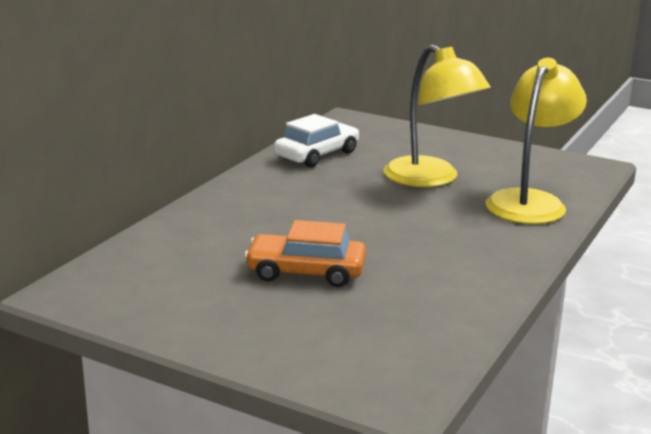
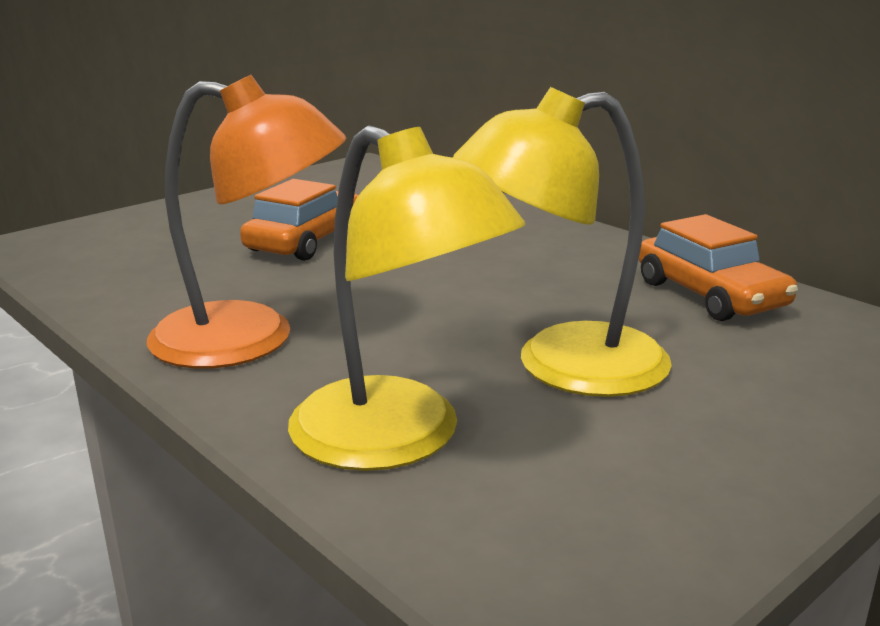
camera: 110 degrees right, 0 degrees up
(317, 154) = (710, 295): white car -> orange car
(476, 252) = (251, 339): none -> orange lamp

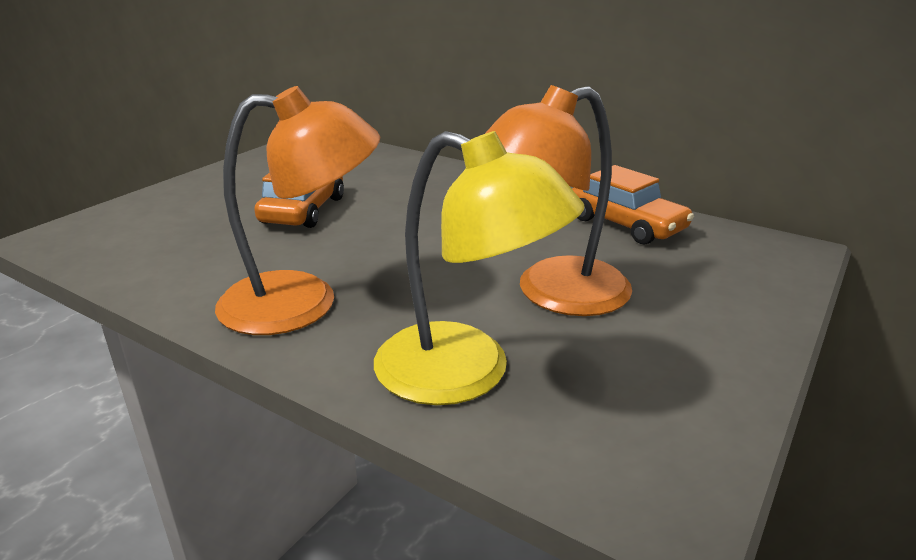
camera: 15 degrees left, 5 degrees up
(562, 366) = (554, 294): yellow lamp -> orange lamp

